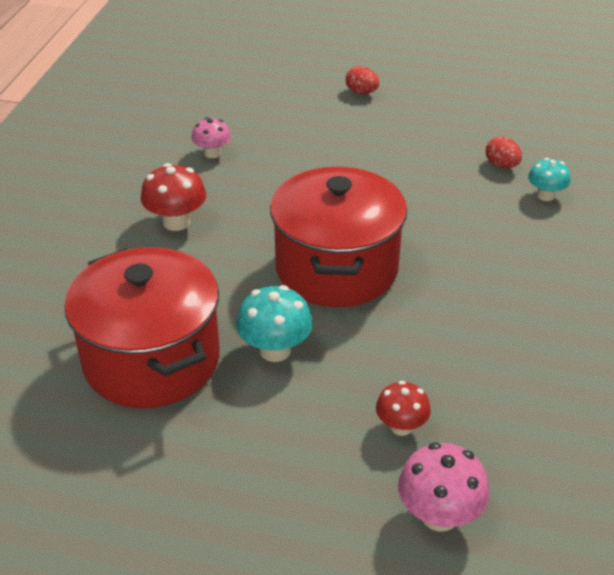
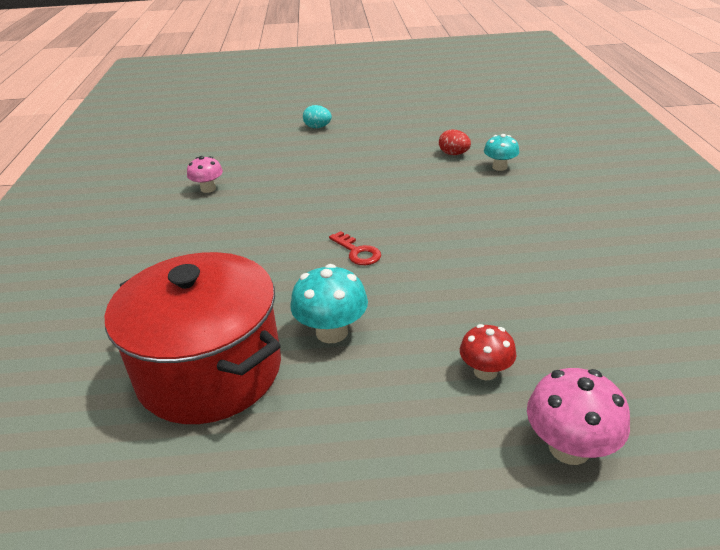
camera: 15 degrees left, 5 degrees down
(176, 222) = (193, 246): red mushroom -> none
(336, 268) = (357, 252): red pot -> red key
(361, 92) = (317, 127): red egg -> turquoise egg

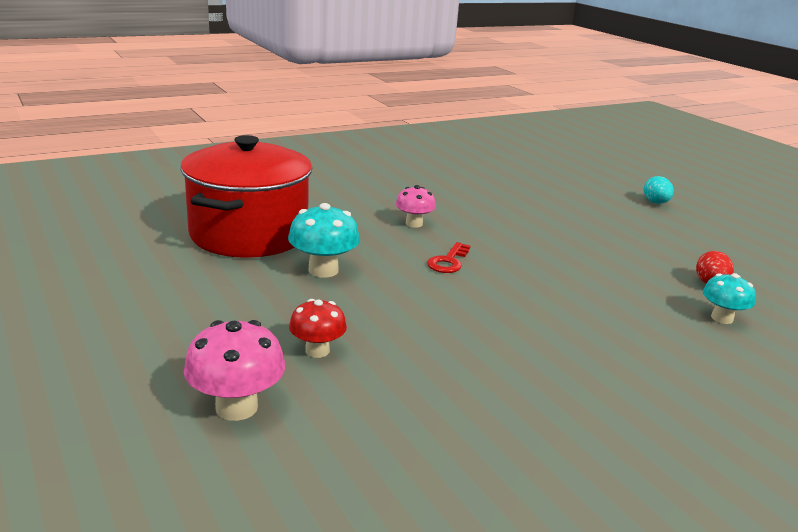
camera: 60 degrees right, 10 degrees down
(208, 189) = (479, 182): pink mushroom -> pink mushroom (414, 224)

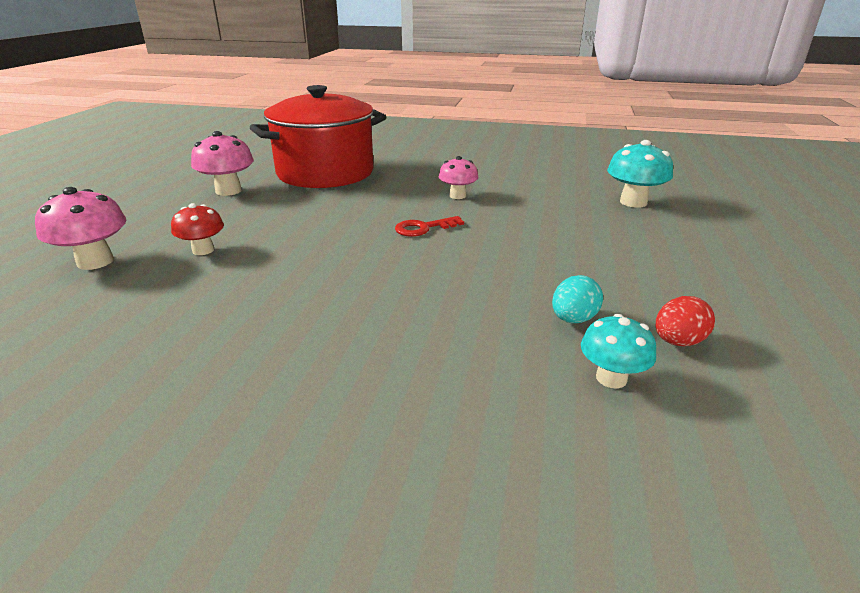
camera: 45 degrees right, 5 degrees up
(191, 285) = (228, 191): none -> pink mushroom
(323, 270) = (320, 206): turquoise mushroom -> turquoise mushroom (633, 202)
(655, 203) = (787, 246): turquoise egg -> turquoise egg (573, 319)

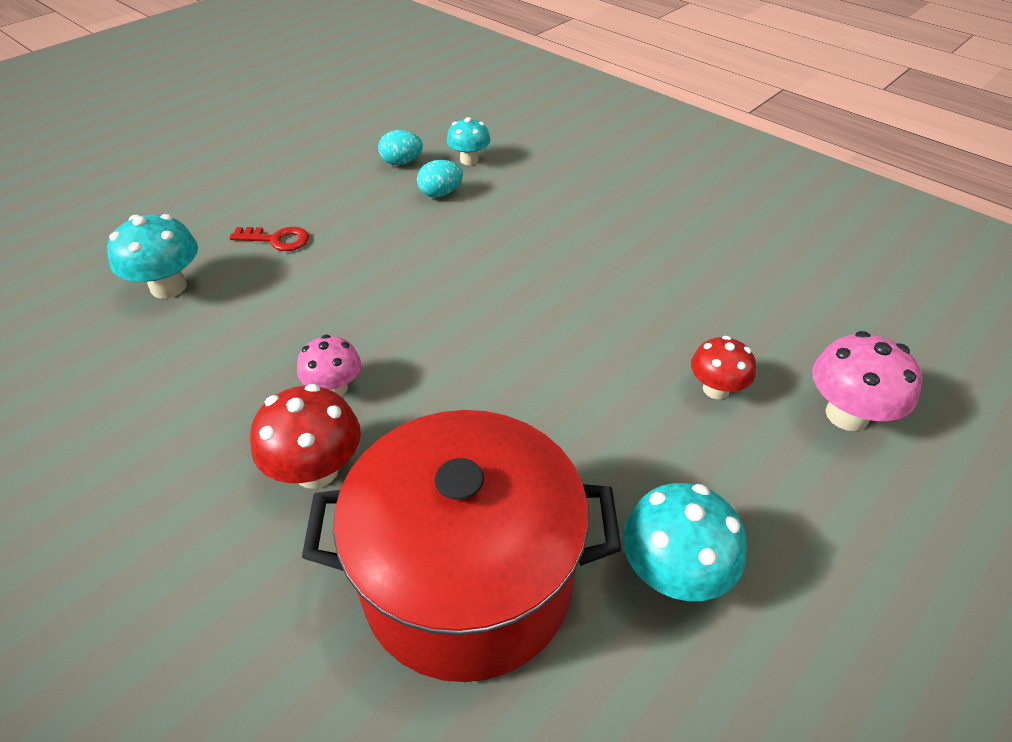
camera: 150 degrees left, 15 degrees up
(228, 191) = (673, 573): pink mushroom -> turquoise mushroom
(423, 228) = (445, 333): red key -> red key (277, 240)
(426, 177) = (316, 470): none -> red mushroom
(678, 342) = (401, 162): red egg -> turquoise egg

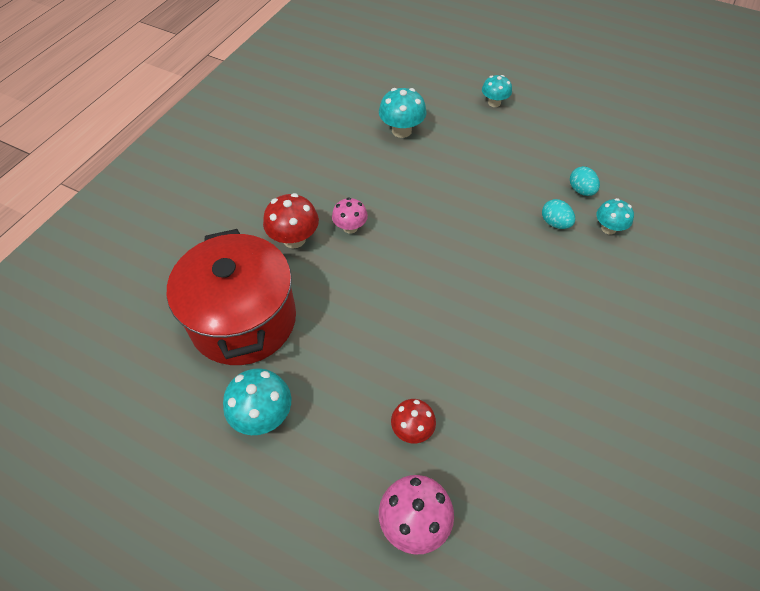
camera: 75 degrees right, 10 degrees up
(195, 187) = (494, 103): none -> turquoise mushroom
(277, 240) = (462, 158): red key -> none

